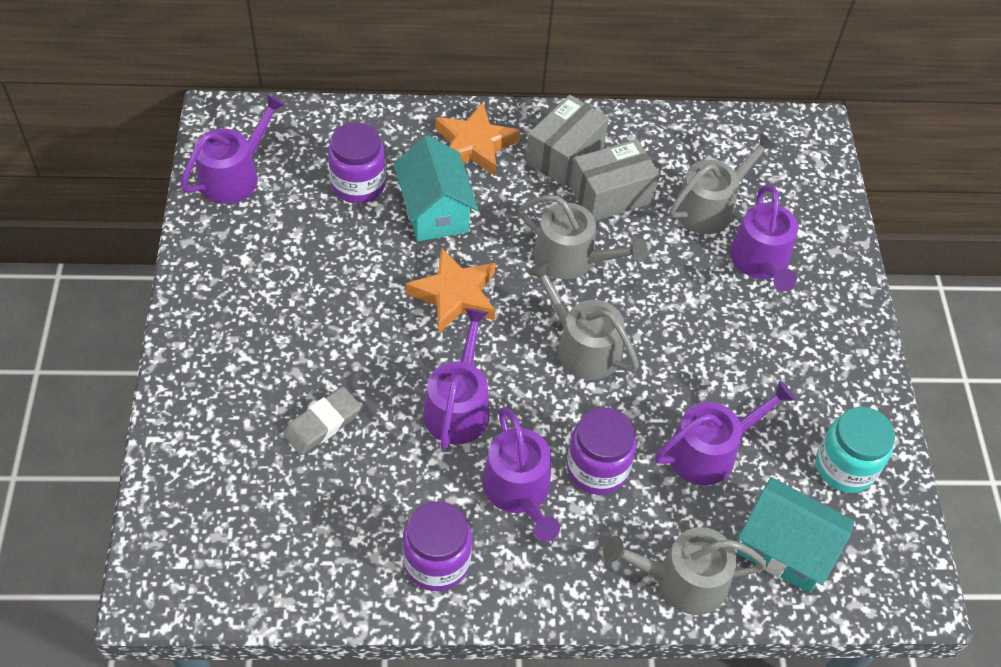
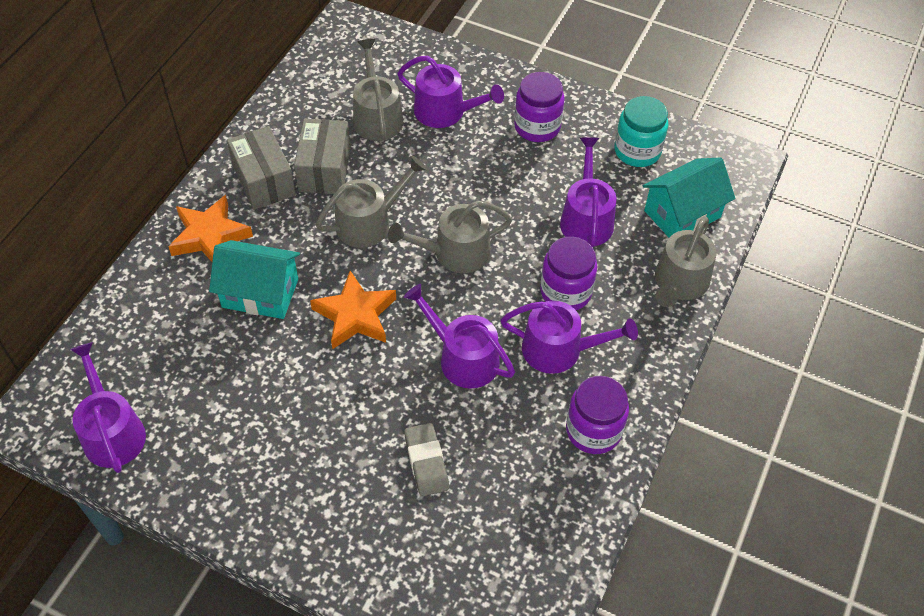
camera: 60 degrees left, 0 degrees up
(358, 184) = (192, 337): purple jar -> purple jar (537, 127)

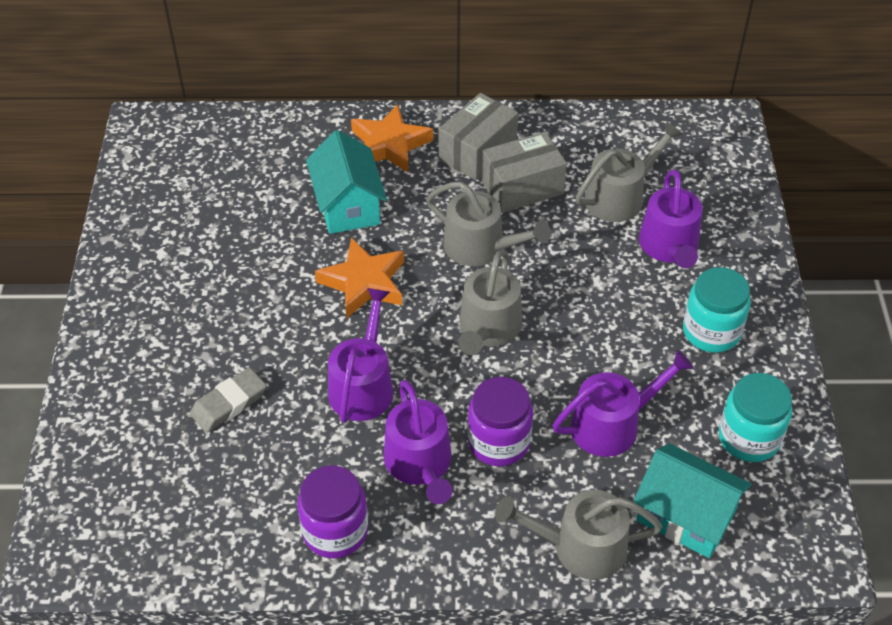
camera: 65 degrees right, 5 degrees down
(112, 431) = (155, 177): purple watering can -> none
(455, 253) = (488, 328): grey watering can -> grey watering can turned 120 degrees counterclockwise
(537, 127) = (711, 331): purple jar -> turquoise jar

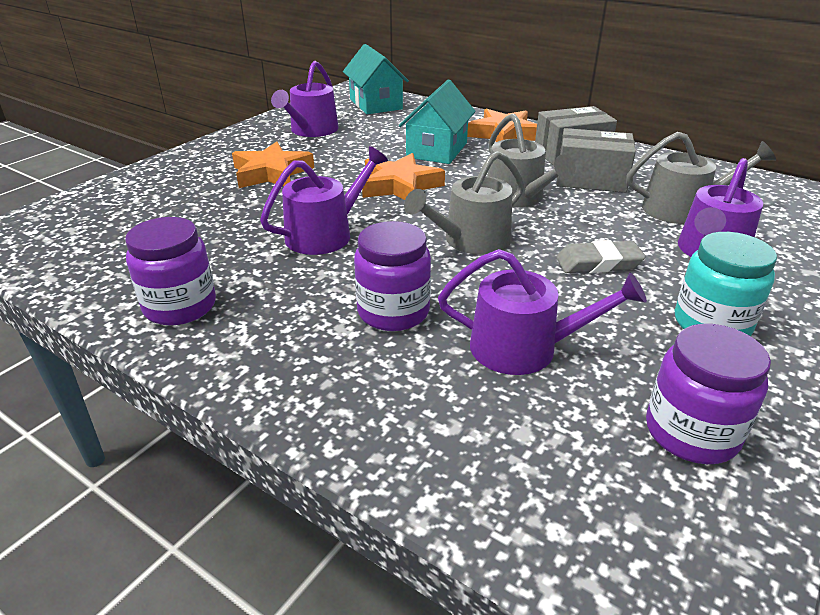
camera: 35 degrees right, 15 degrees down
(221, 327) = (271, 173): none -> orange star
(229, 403) = (219, 208): grey eraser -> grey eraser (598, 263)
(420, 464) = (306, 296): purple watering can -> purple watering can (311, 130)
(580, 547) = (379, 431): grey watering can -> none
(685, 516) = (536, 468): turquoise house -> turquoise house (376, 104)
(749, 438) = (691, 432): turquoise jar -> purple jar

